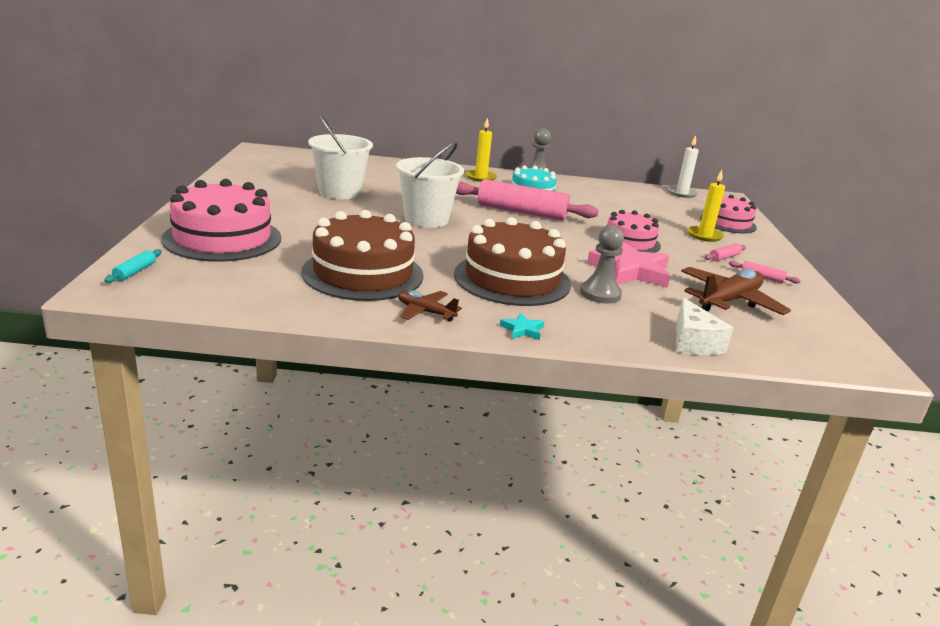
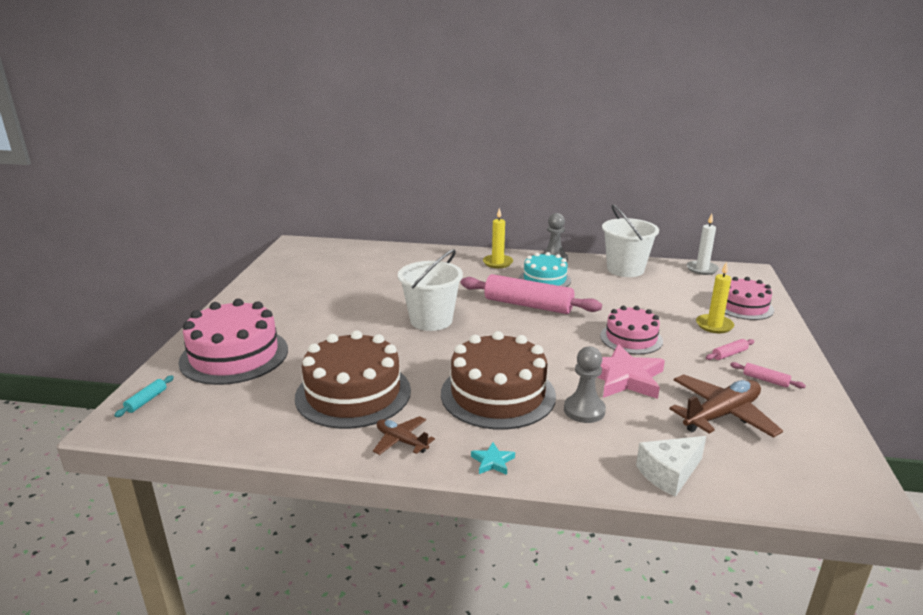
camera: 10 degrees right, 0 degrees up
(340, 192) = (356, 291): white bucket -> white bucket (625, 269)
(693, 342) = (669, 473): white cheese -> white cheese turned 60 degrees clockwise

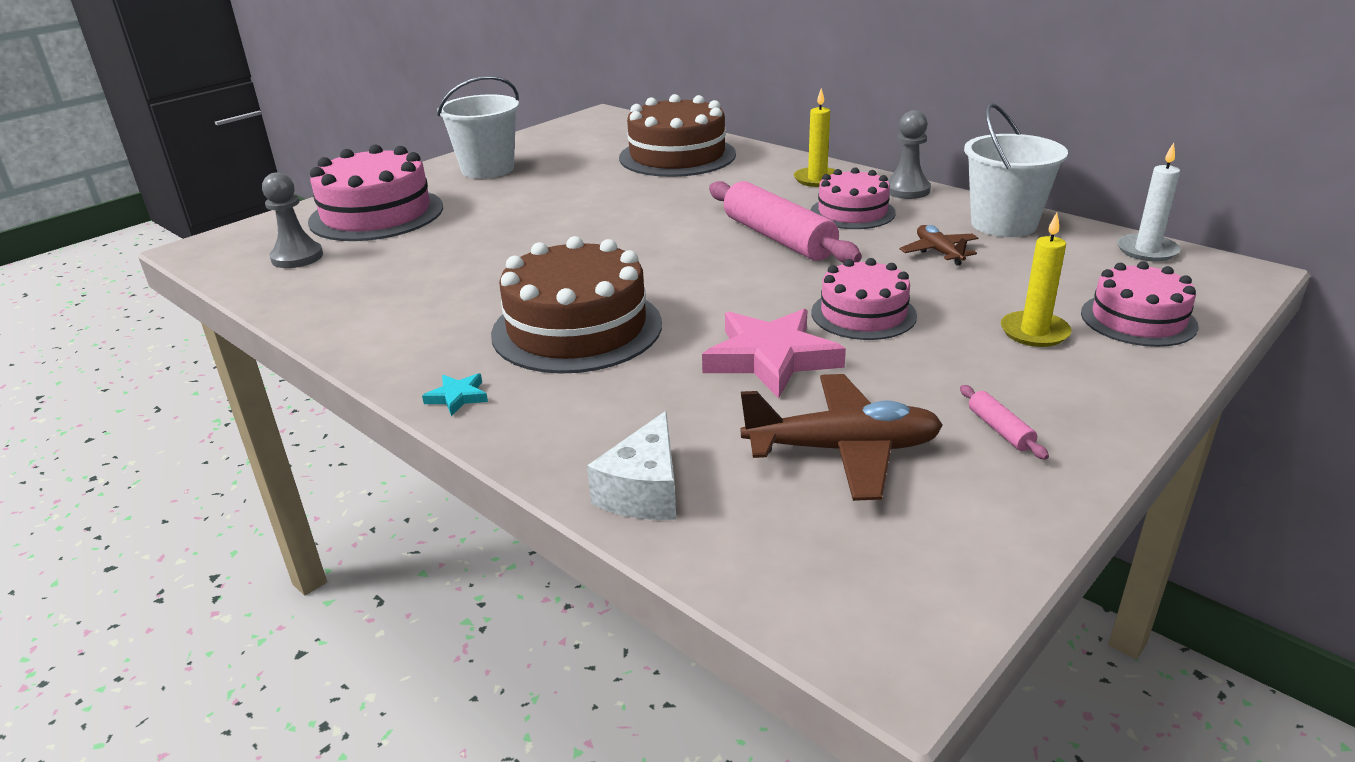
camera: 35 degrees right, 5 degrees up
(146, 401) = (248, 235): turquoise rolling pin -> none
(353, 393) = (427, 281): brown cake -> brown cake (677, 156)
(401, 441) = (400, 343): brown plane -> brown plane (939, 252)
(431, 320) = (626, 227): white bucket -> white bucket (488, 169)
(544, 279) = (852, 212): turquoise cake -> pink cake
(584, 410) = (653, 379): grey pawn -> grey pawn (297, 257)
(669, 473) = (644, 491): white cheese -> white cheese turned 75 degrees counterclockwise
(729, 354) = (994, 377): pink rolling pin -> none

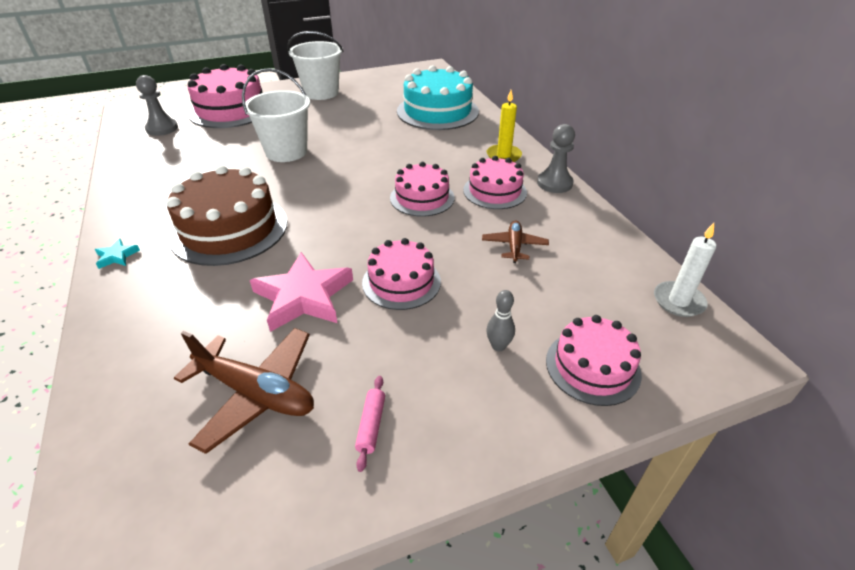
camera: 25 degrees right, 10 degrees up
(644, 491) = (118, 371): white cheese -> none
(677, 156) = (437, 111): brown cake -> turquoise cake
(778, 238) = (422, 198): pink rolling pin -> pink cake
(1003, 224) = (591, 236): white bucket -> white bucket (286, 152)
(1034, 332) = (498, 346): yellow candle -> grey bowling pin

